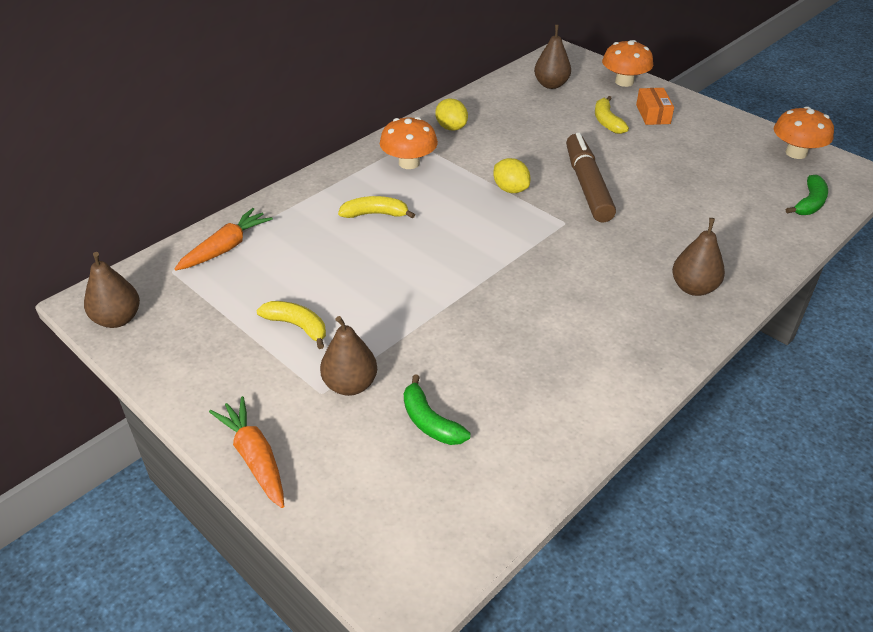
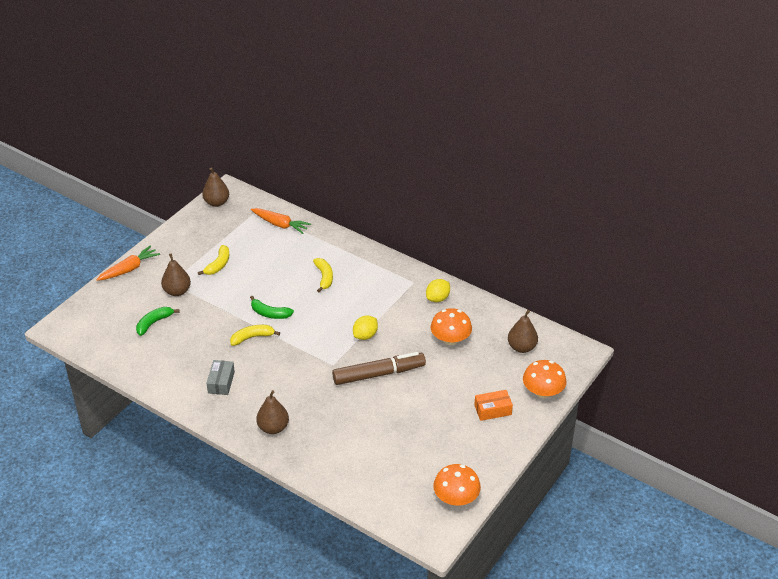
camera: 80 degrees right, 0 degrees up
(409, 163) = (385, 284): orange mushroom -> orange mushroom (450, 339)
(595, 338) = (221, 382): none -> grey box
(607, 121) = (472, 382): yellow banana -> yellow banana (252, 337)
(809, 203) = (383, 499): green banana -> green banana (270, 313)

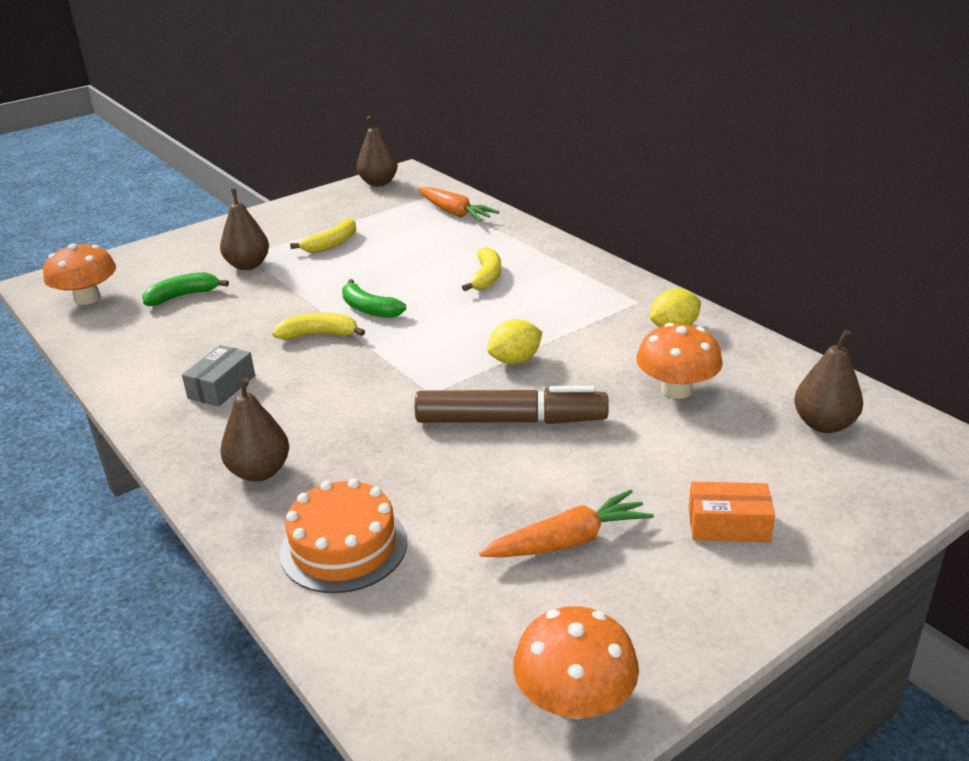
camera: 20 degrees right, 10 degrees down
(129, 269) = (202, 234): orange carrot -> orange carrot (568, 541)
(334, 456) = (344, 547): none -> orange cake
(543, 392) = (856, 511): orange mushroom -> orange mushroom (87, 298)

